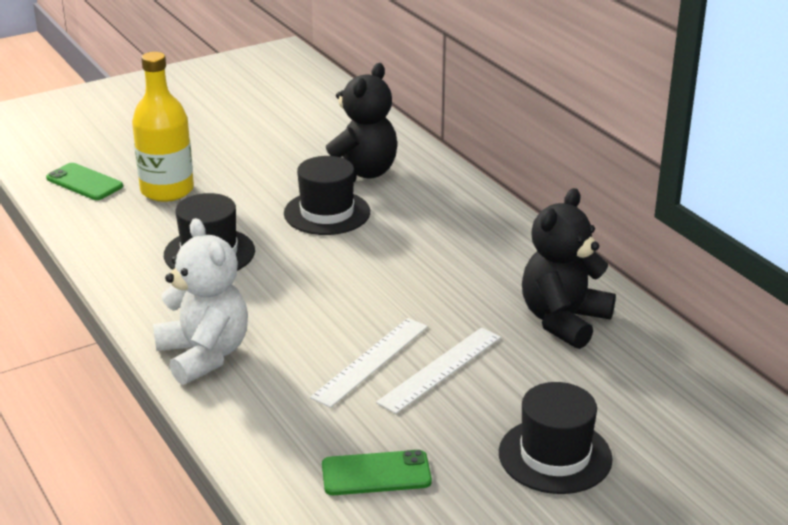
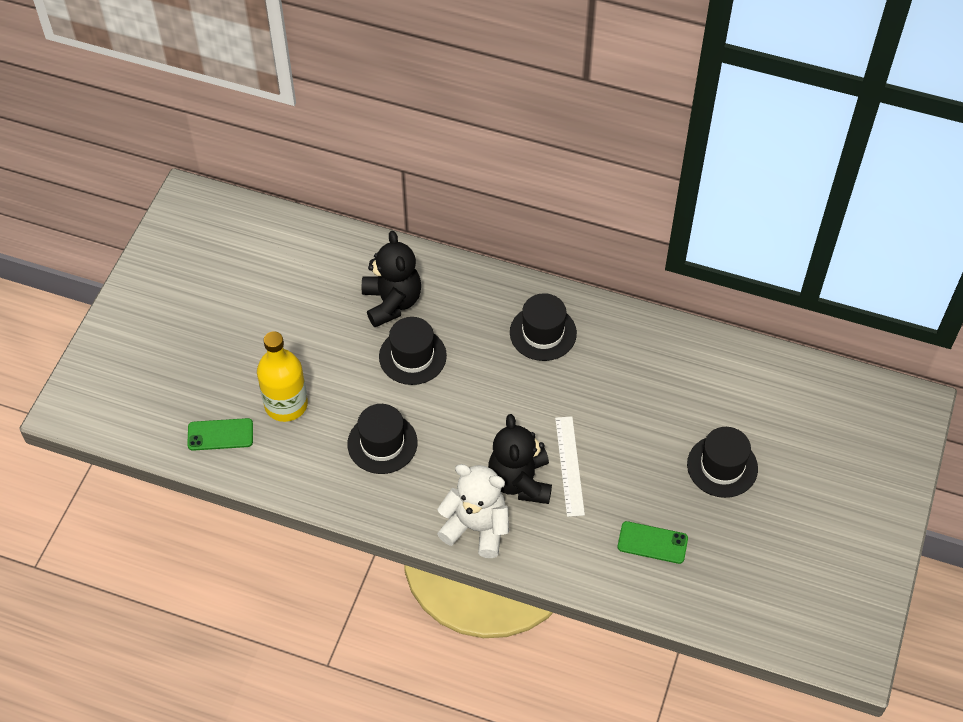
camera: 40 degrees left, 25 degrees up
(376, 474) = (652, 543): green phone -> green phone turned 60 degrees clockwise
(440, 369) = (611, 445): white ruler -> none
(483, 255) = (543, 333): none -> black hat
(563, 321) = (637, 360): black teddy bear -> black teddy bear (520, 481)

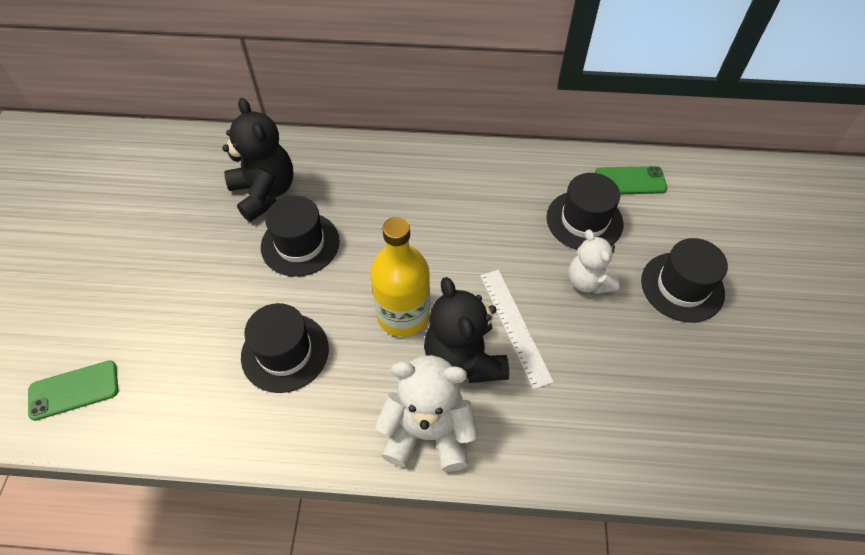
camera: 15 degrees left, 0 degrees up
(286, 404) = (156, 332): yellow bottle -> yellow bottle (403, 315)
(543, 333) = (437, 190): black hat -> black hat (584, 220)
(644, 444) = (588, 281): none -> white teddy bear
(652, 543) = (645, 397): green phone -> green phone (630, 181)

